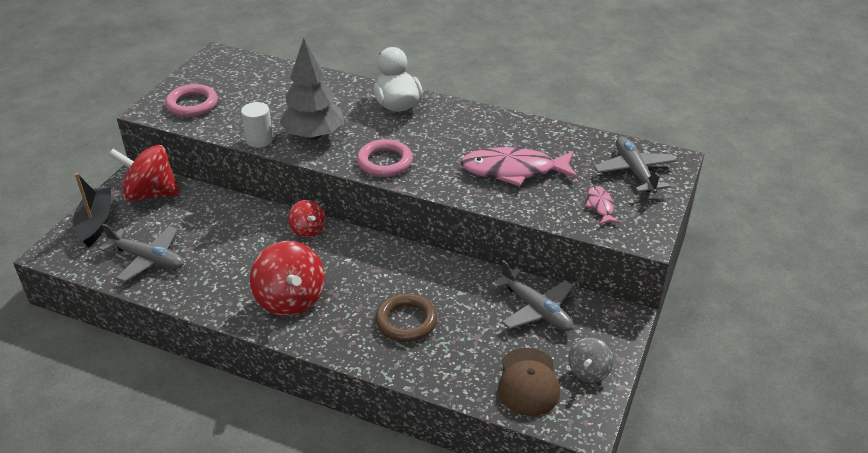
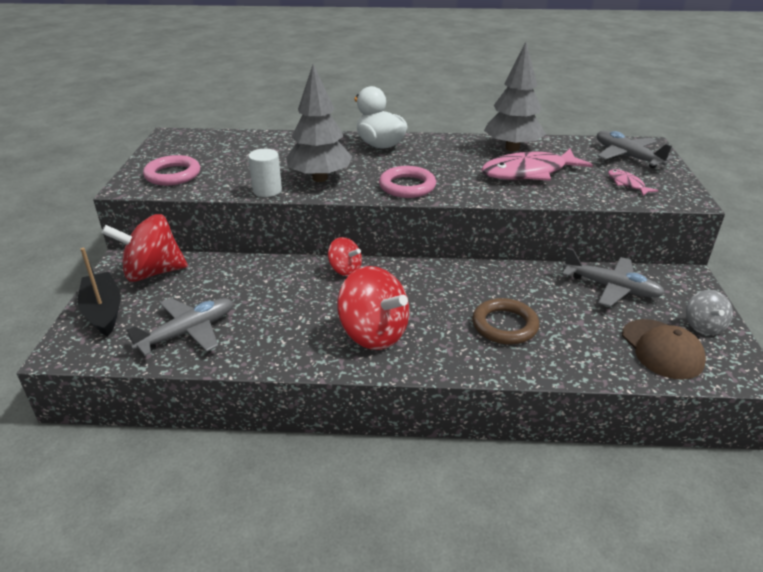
camera: 20 degrees left, 5 degrees down
(148, 259) = (188, 332): grey plane -> grey plane turned 45 degrees counterclockwise
(524, 136) = (512, 148): none -> grey tree

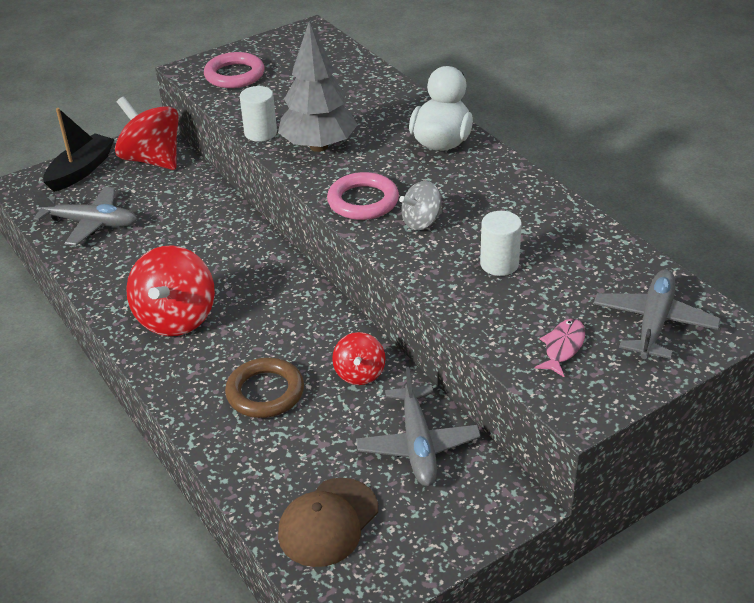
camera: 55 degrees right, 5 degrees up
(345, 270) = (261, 252): red spinning top -> red spinning top (359, 373)
(512, 148) = (554, 227): grey tree -> none
(529, 172) = (499, 264): pink fish -> white cylinder
(703, 326) = (408, 545): grey spinning top -> grey spinning top (421, 222)

